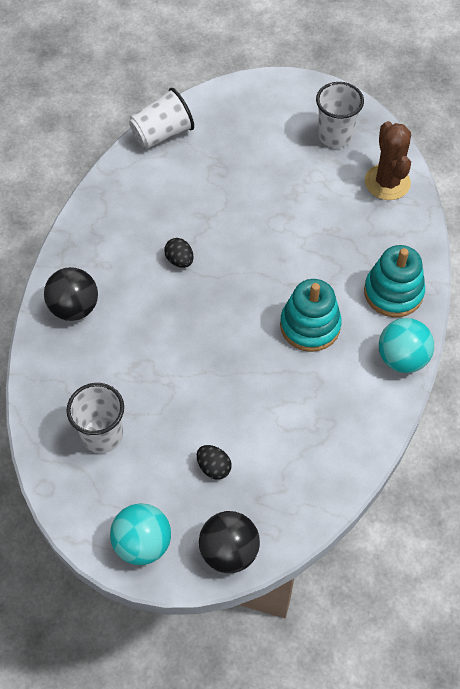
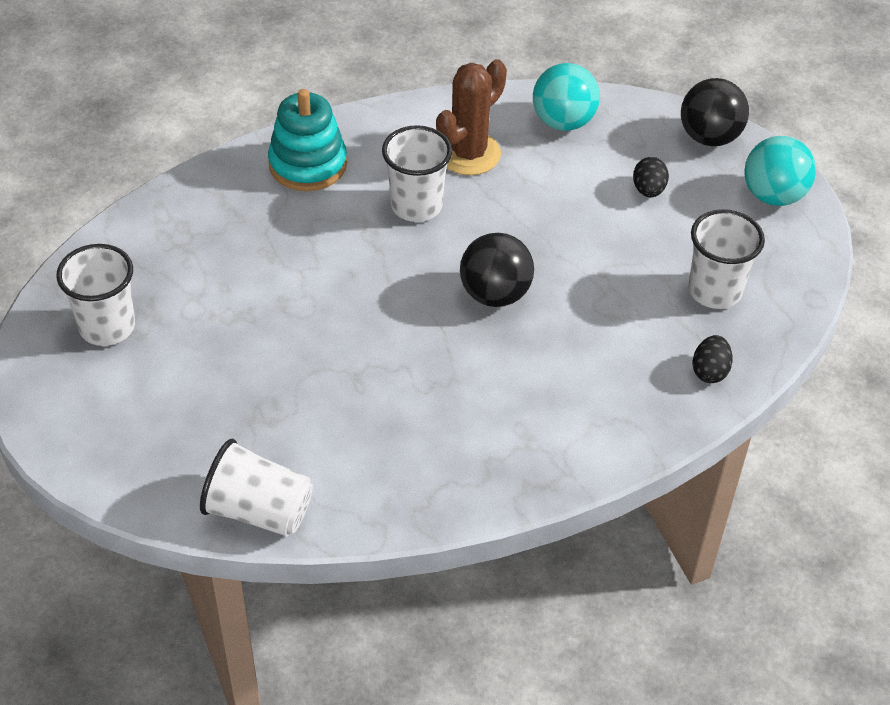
camera: 130 degrees left, 10 degrees down
(74, 308) = (606, 417): black ball -> black ball (495, 294)
(179, 260) = (443, 362): black egg -> black egg (709, 371)
(310, 326) = (416, 206): turquoise stacking toy -> white cup
(387, 182) = (147, 241): brown cactus -> brown cactus (469, 154)
(402, 358) = (384, 122): turquoise ball -> turquoise ball (563, 122)

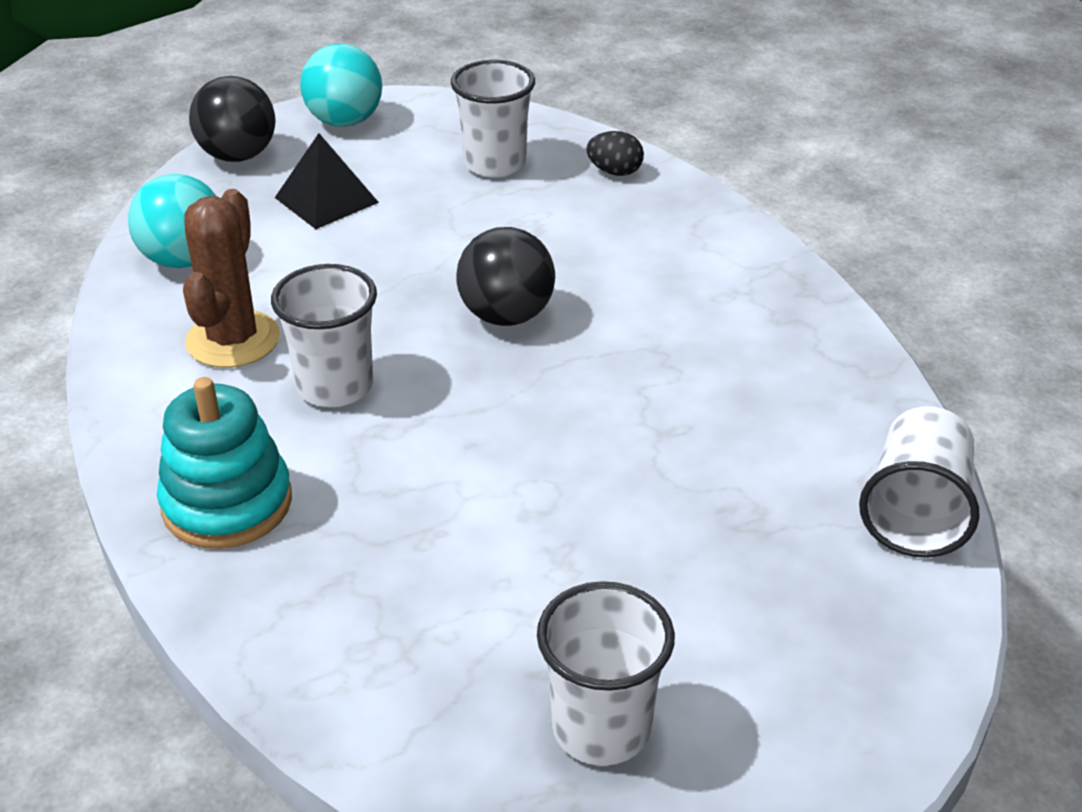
camera: 90 degrees left, 10 degrees down
(469, 154) = (233, 340): brown cactus -> brown cactus turned 60 degrees clockwise
(648, 190) = (326, 200): black egg -> black pyramid

